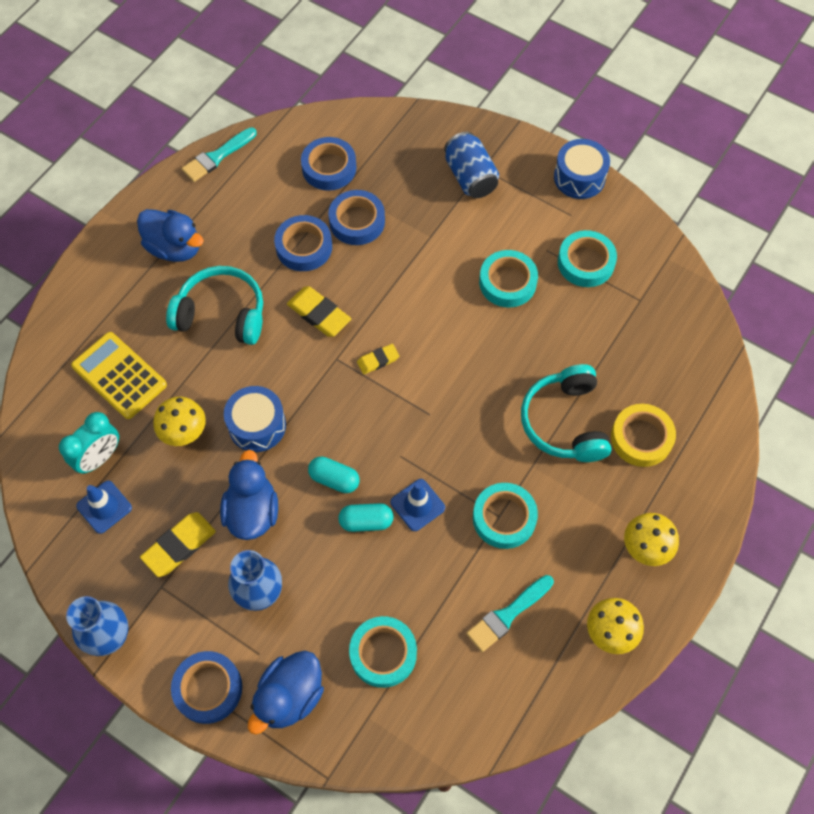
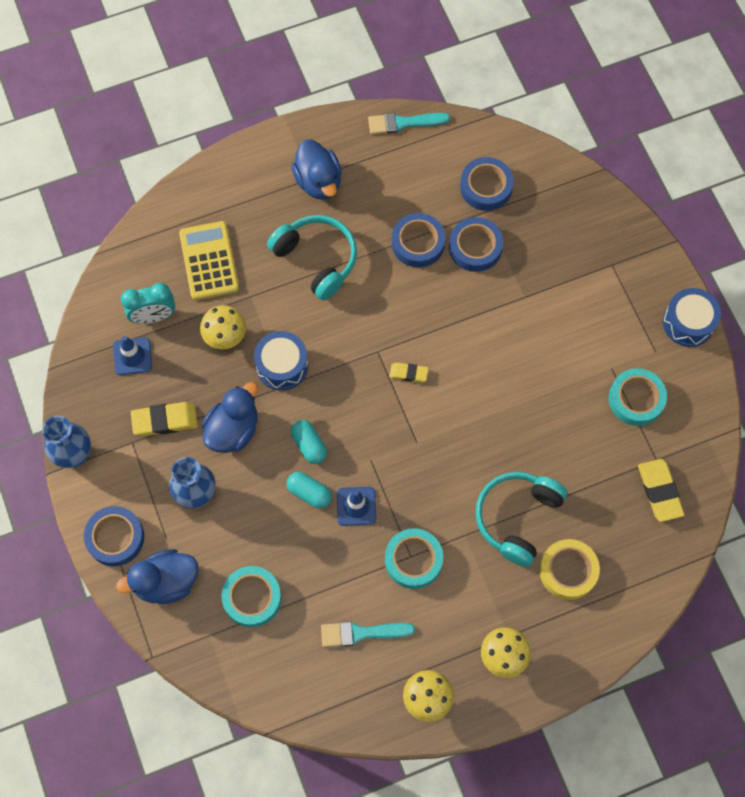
camera: 35 degrees right, 5 degrees up
(319, 314) = (390, 306): yellow eraser -> yellow eraser (659, 491)
(470, 177) = (596, 266): blue can -> none
(507, 282) = (558, 375): turquoise tape -> none

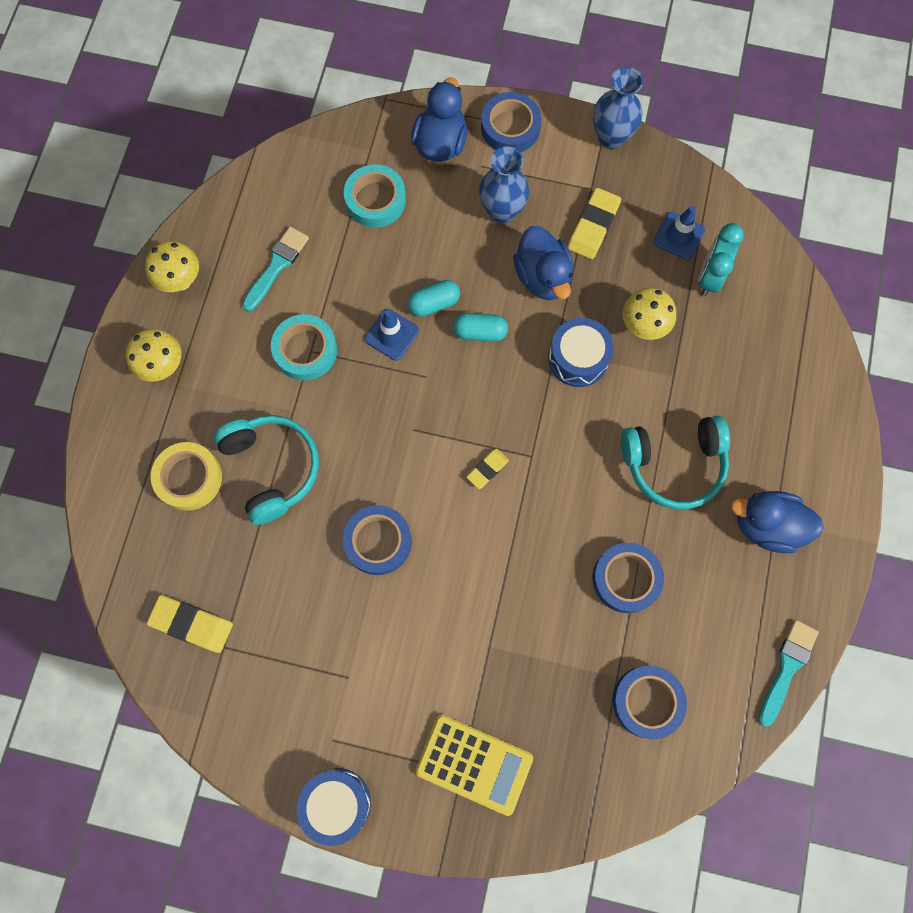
camera: 125 degrees right, 5 degrees up
(209, 261) = (739, 361): yellow calculator -> yellow calculator (474, 764)
(475, 247) = (581, 636): blue tape -> blue tape (378, 541)
(636, 399) = (298, 676): turquoise tape -> none

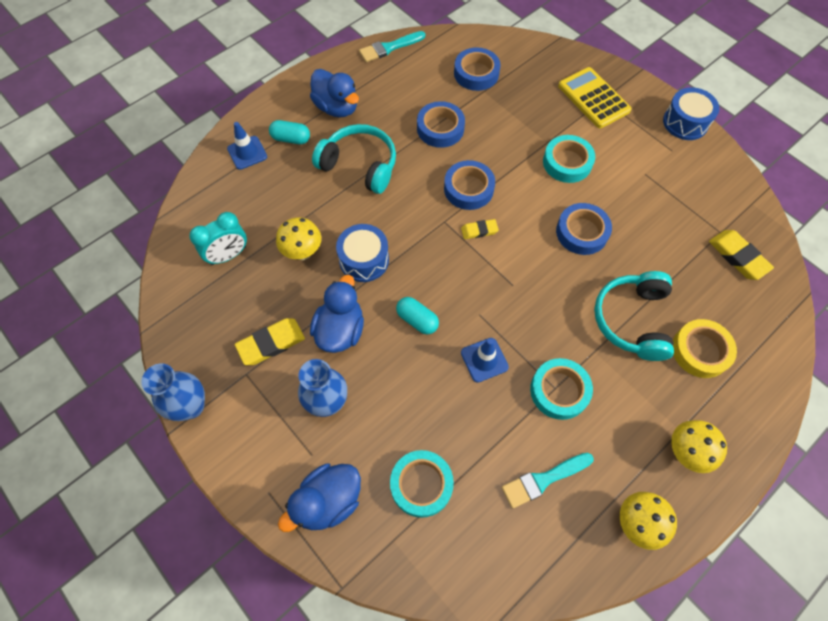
camera: 145 degrees left, 10 degrees down
(434, 303) = (435, 363): turquoise capsule -> turquoise capsule (291, 139)
(448, 630) = (567, 162): none -> turquoise tape
(510, 127) = (259, 474): blue tape -> blue tape (468, 189)
(679, 236) = (220, 296): blue traffic cone -> blue traffic cone (247, 153)

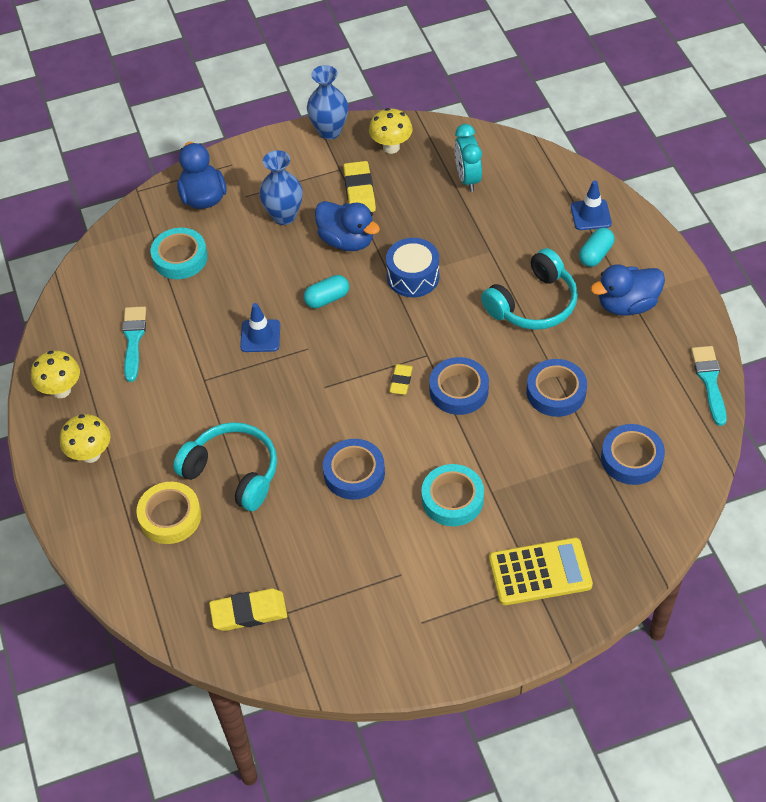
camera: 115 degrees right, 10 degrees down
(303, 252) = (444, 232): yellow mushroom -> yellow mushroom (391, 147)
(559, 391) = (199, 382): turquoise tape -> none
(685, 122) = (457, 661): blue drum -> none

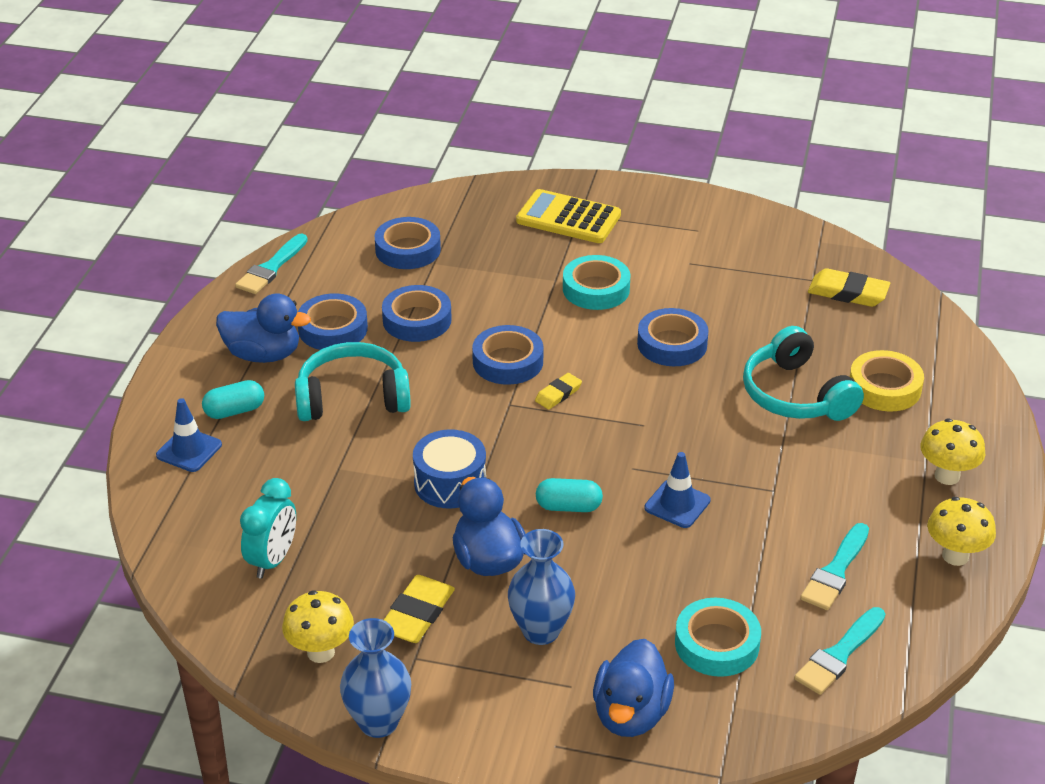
camera: 150 degrees left, 15 degrees down
(106, 286) = (839, 654): none -> turquoise brush
(605, 351) = (333, 329): none -> blue tape

